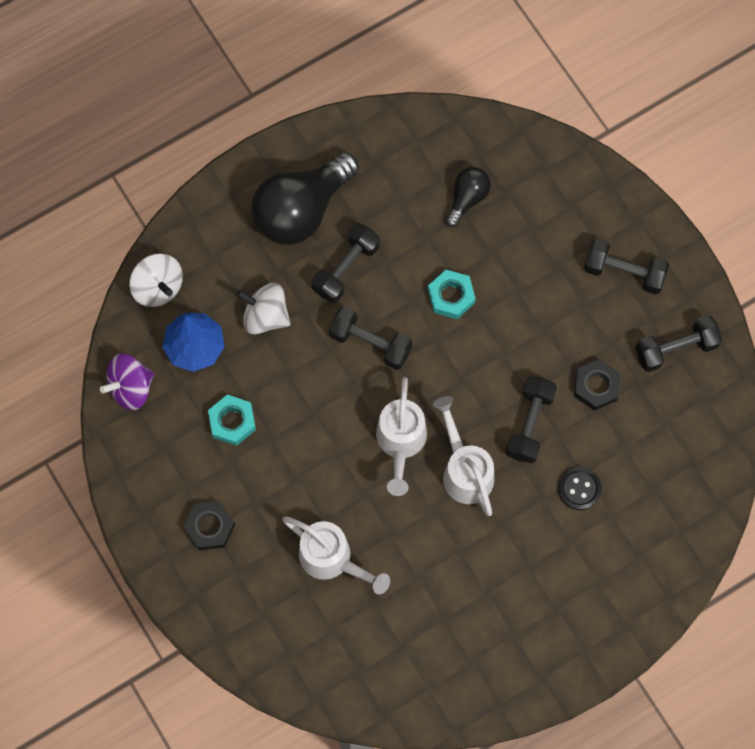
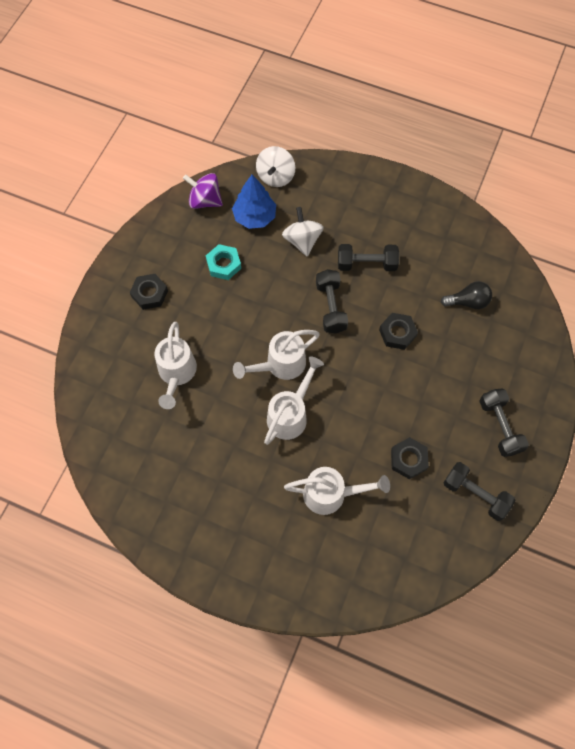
camera: 55 degrees right, 5 degrees down
(301, 210) = (383, 218): black light bulb -> none
(451, 296) = (397, 333): turquoise nut -> black nut
(530, 424) = (351, 434): black dumbbell -> none
(579, 489) = (331, 494): black button -> white watering can

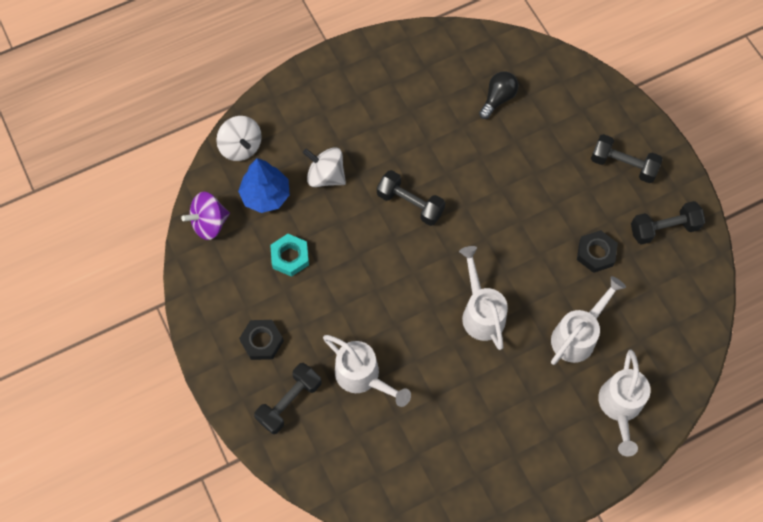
camera: 50 degrees left, 0 degrees up
(280, 365) = (429, 285): white watering can -> white watering can (620, 407)
(366, 264) = (395, 144): black dumbbell -> black dumbbell (289, 402)
(397, 333) = (479, 172): black nut -> none

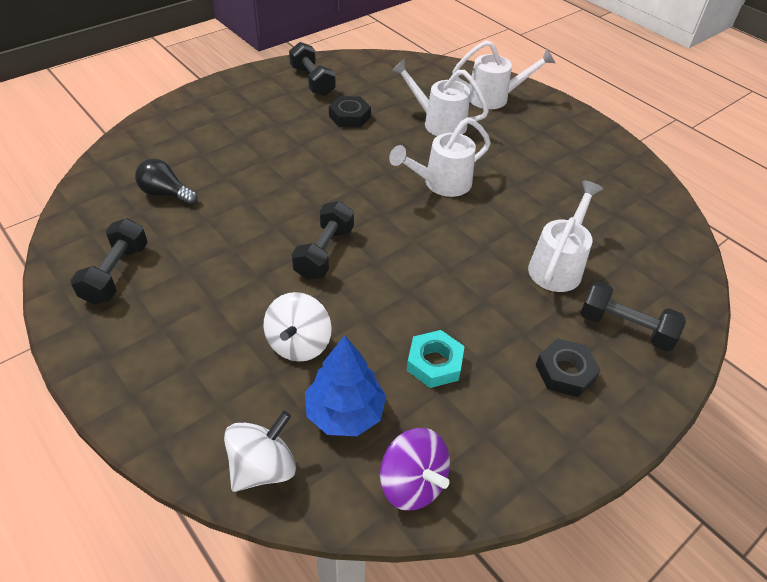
camera: 105 degrees left, 20 degrees down
(623, 165) = (247, 105): black dumbbell -> black dumbbell (116, 274)

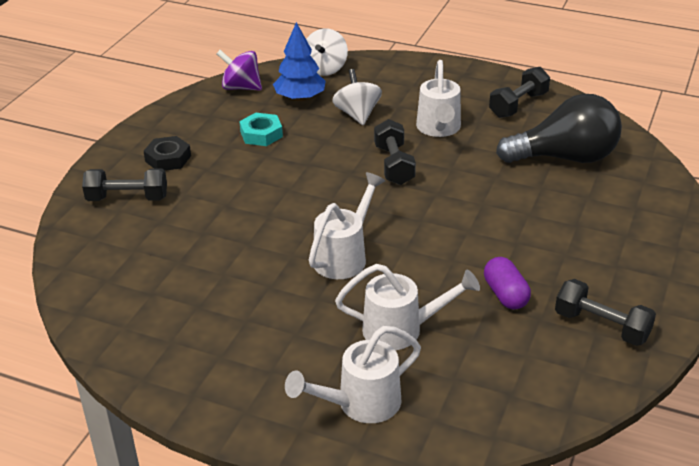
camera: 155 degrees right, 10 degrees down
(116, 274) = (518, 105): black dumbbell -> black dumbbell turned 60 degrees clockwise
(166, 194) = (565, 158): black light bulb -> black light bulb, size x1.98
(349, 116) = (505, 295): black nut -> purple capsule
(558, 266) = (196, 223): white watering can -> white watering can (438, 129)

